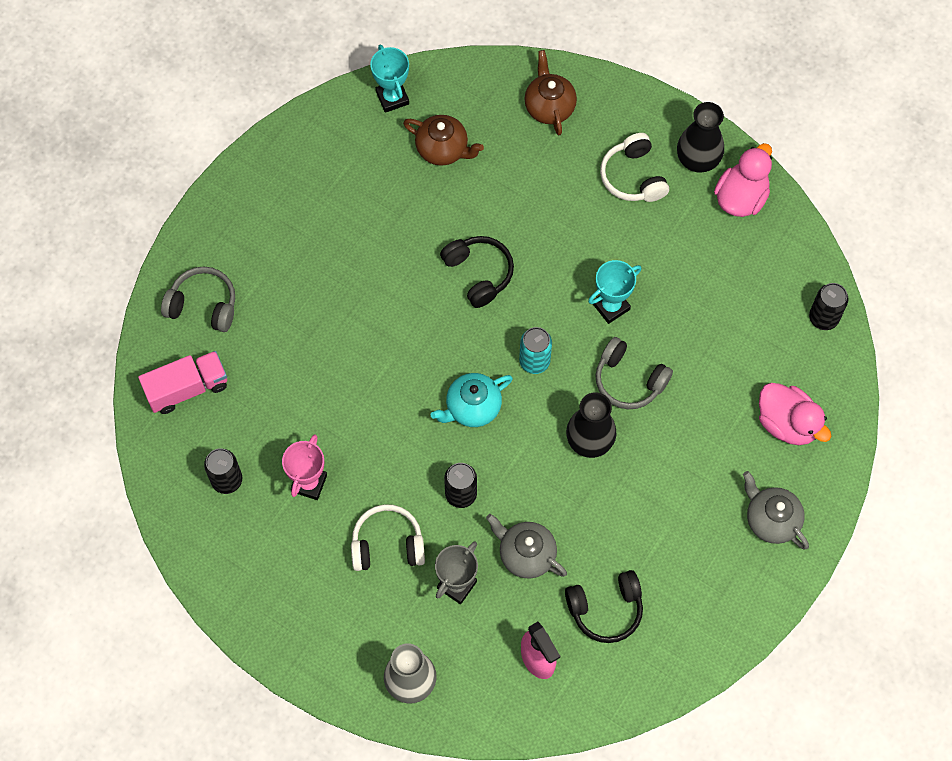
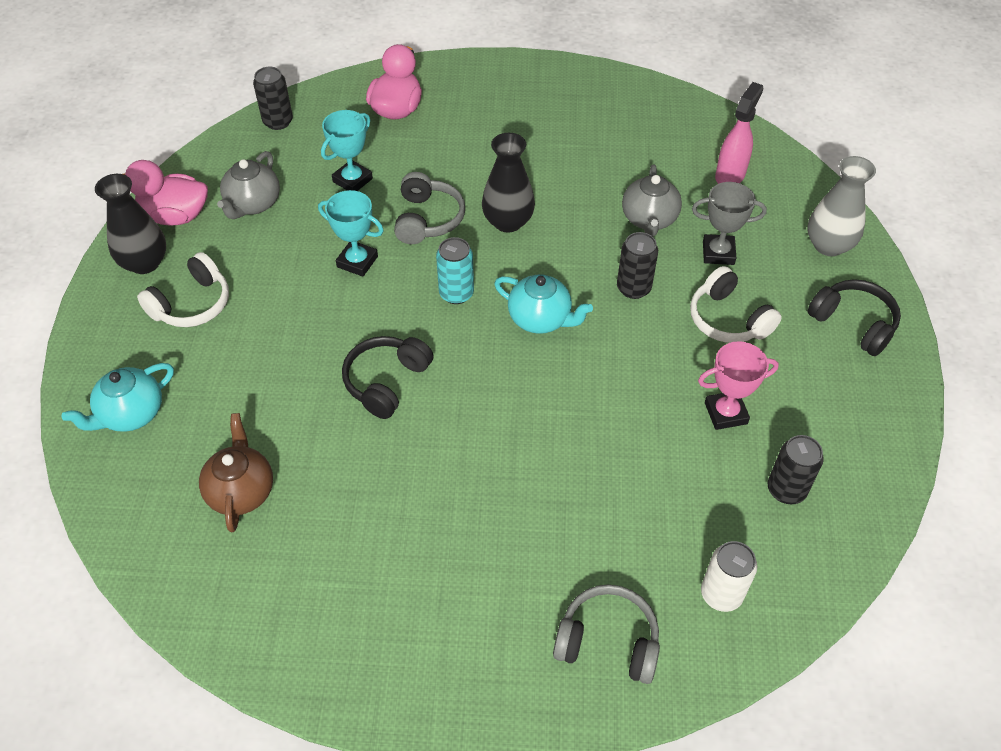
camera: 120 degrees left, 15 degrees down
(187, 388) = (721, 594): pink truck -> white can
(203, 305) = (608, 641): grey headphones -> grey headphones turned 120 degrees clockwise
(392, 98) = (189, 584): turquoise trophy -> turquoise trophy (352, 180)
(549, 106) = (131, 414): brown teapot -> turquoise teapot
(606, 609) = (650, 152): black headphones -> black headphones (853, 323)
(771, 520) = (491, 90): grey teapot -> grey teapot (253, 204)

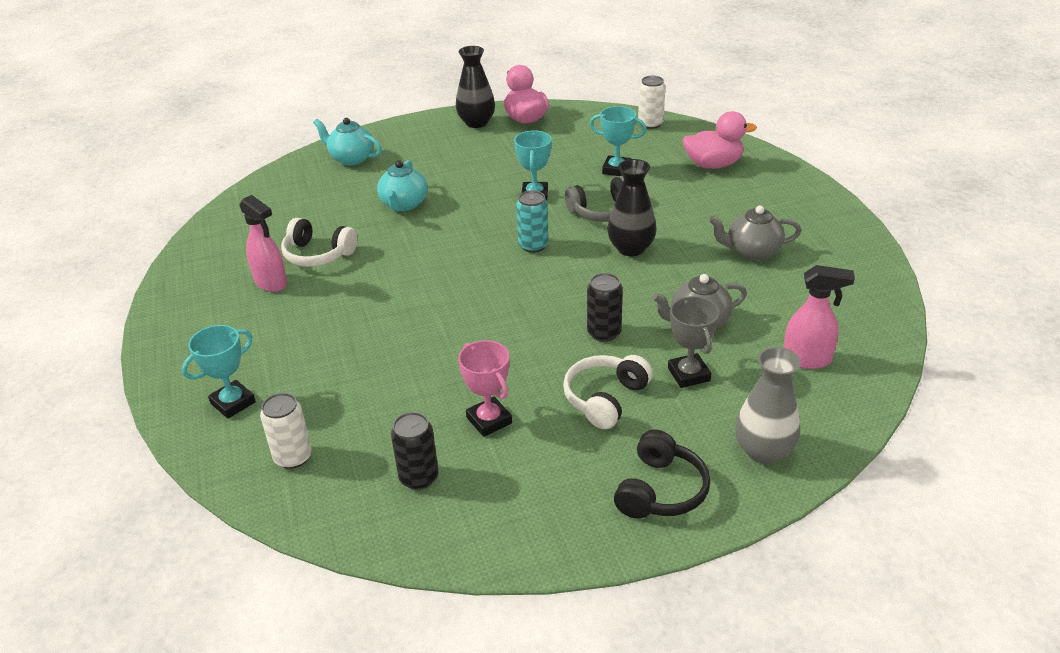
camera: 70 degrees right, 15 degrees down
(192, 304) = (452, 149): white headphones -> white headphones (318, 254)
(241, 491) = (309, 213): brown teapot -> none
(253, 204) = (559, 141): grey teapot -> grey teapot (752, 251)
(278, 122) = (650, 124): black can -> white can
(383, 563) = (271, 283): none -> pink spray bottle
(386, 382) = (427, 240): black headphones -> none
(541, 319) = (534, 292): turquoise teapot -> turquoise teapot (404, 204)
(608, 641) = (233, 403): grey headphones -> turquoise trophy

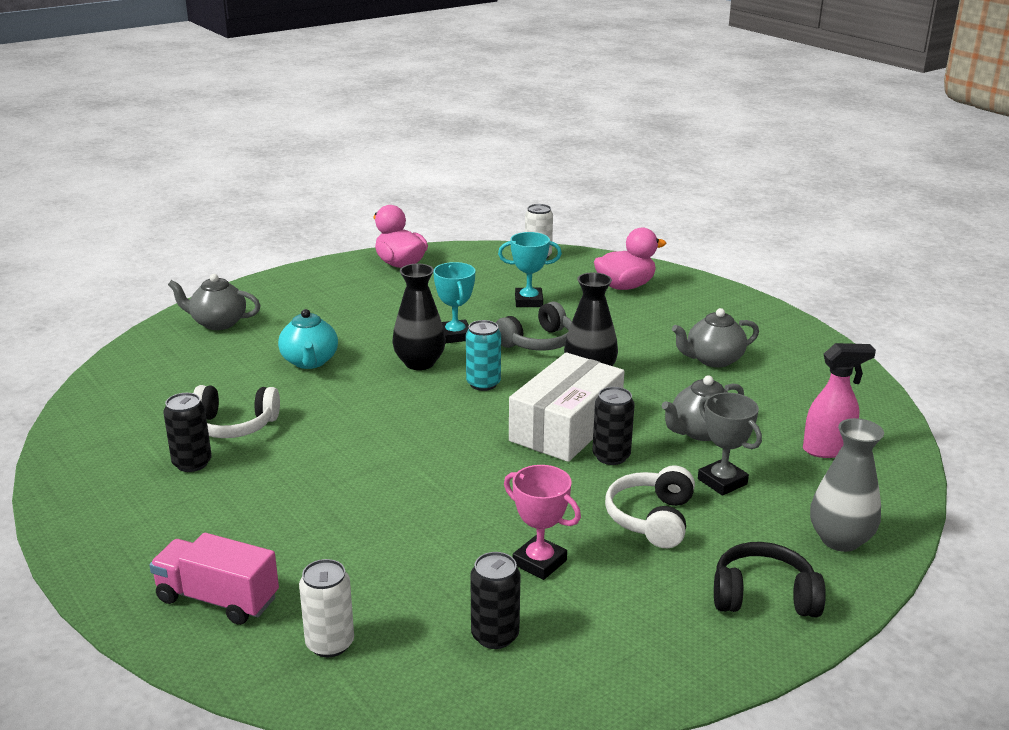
camera: 20 degrees left, 10 degrees down
(233, 403) = (217, 599): turquoise trophy -> pink truck
(271, 283) = (192, 463): pink spray bottle -> black can
(351, 158) = (218, 323): turquoise teapot -> grey teapot
(476, 123) = (346, 273): black vase -> black vase (419, 363)
(581, 298) = (566, 426): none -> white box
(661, 490) = (763, 596): black headphones -> black headphones turned 90 degrees counterclockwise

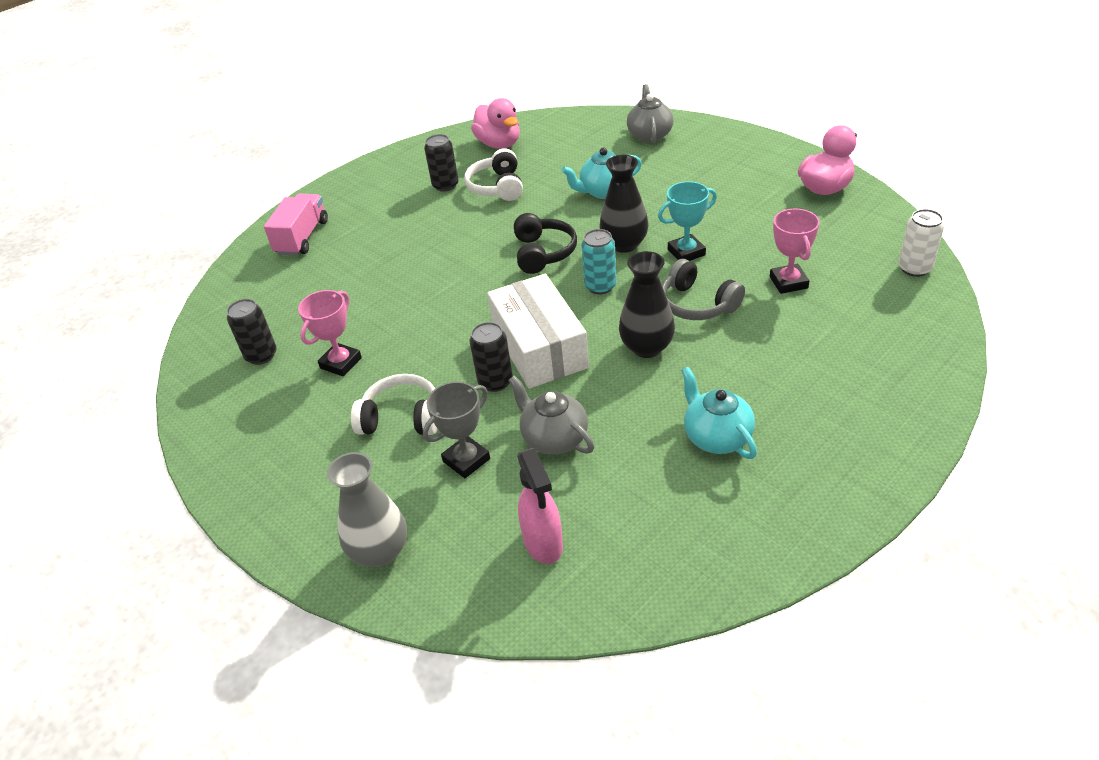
camera: 85 degrees right, 15 degrees up
(330, 643) = (259, 289): white can -> none
(528, 301) = (788, 282): turquoise trophy -> pink trophy
(566, 426) = (539, 347): white box -> white box turned 45 degrees clockwise
(625, 286) = (875, 346): pink duck -> pink duck (499, 144)
(713, 360) = (716, 437): grey teapot -> turquoise teapot
(763, 596) = (298, 496): black headphones -> black headphones (543, 253)

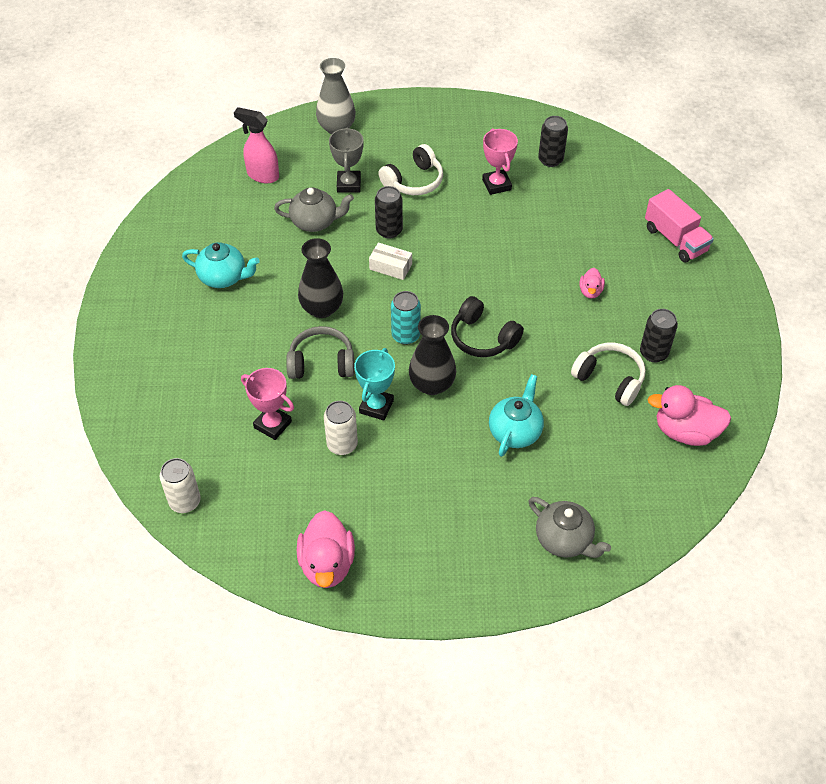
camera: 130 degrees right, 10 degrees up
(419, 239) = (590, 291): none -> pink duck
(539, 347) = (390, 267): white box -> white box, size x0.45
(742, 243) = (342, 444): none -> white can

